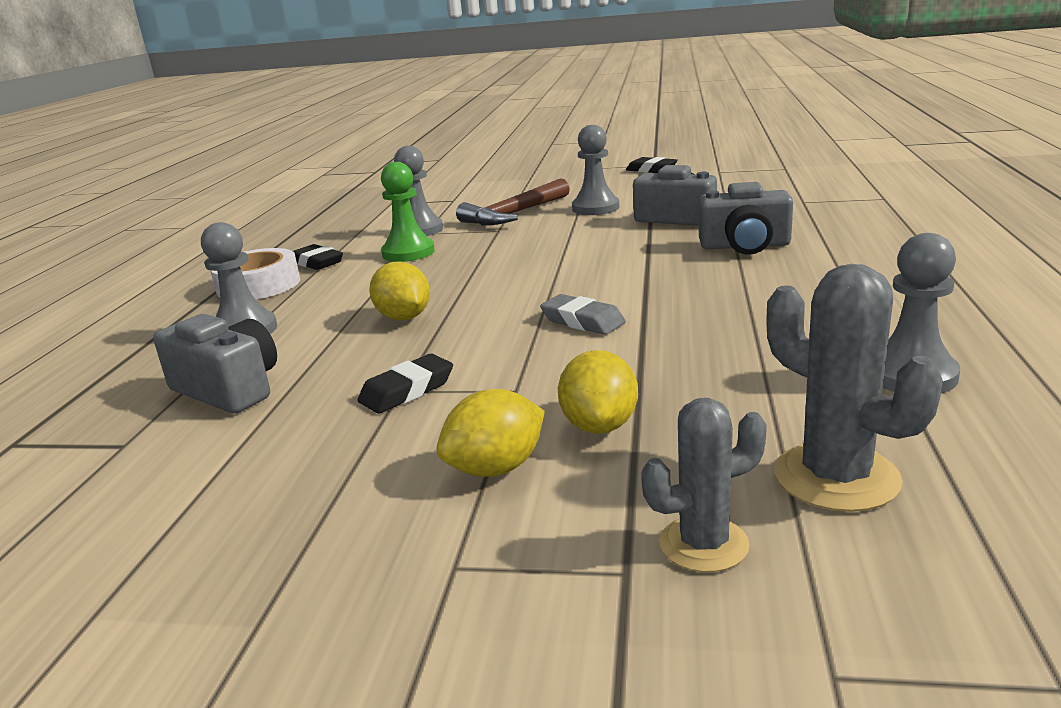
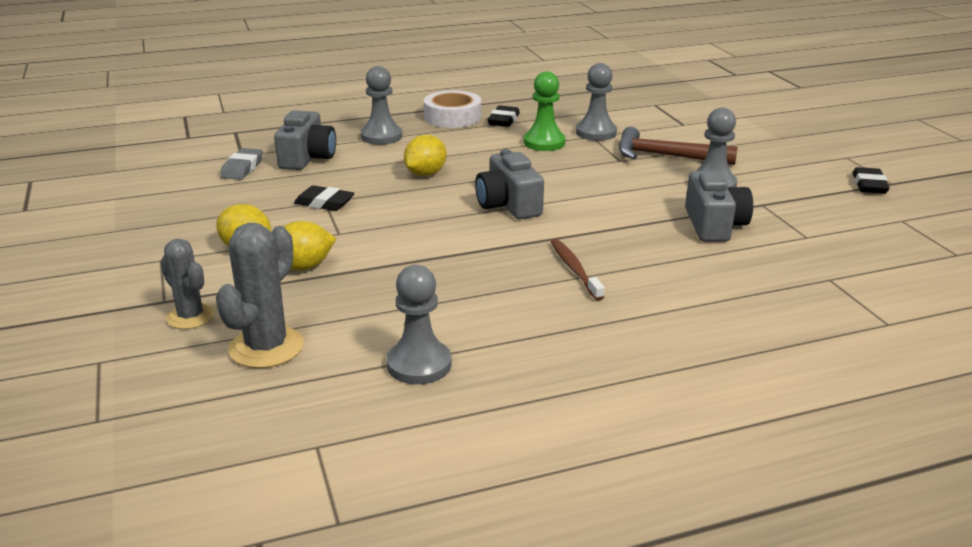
camera: 60 degrees right, 5 degrees up
(583, 321) = (451, 231): grey eraser -> grey eraser (242, 168)
(726, 277) = (574, 269): none -> brown toothbrush
(745, 246) = (658, 267): grey camera -> grey camera (508, 205)

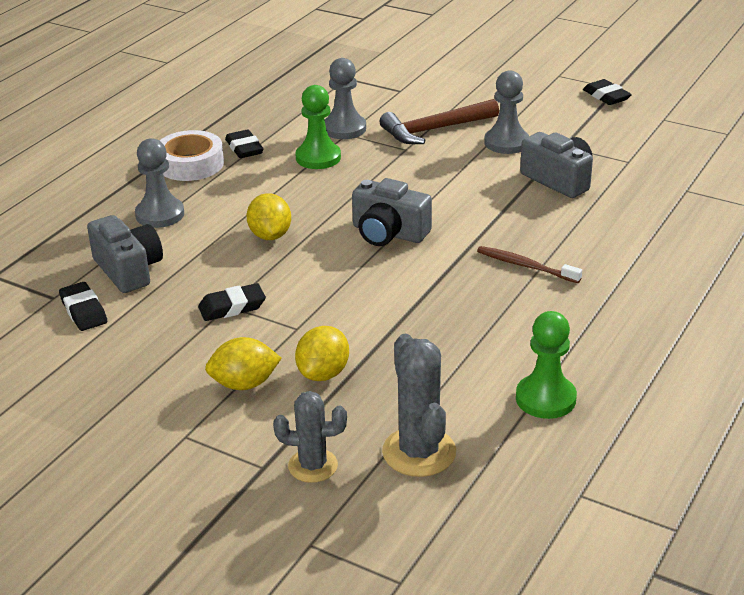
camera: 40 degrees left, 5 degrees up
(242, 168) = (84, 311): grey eraser -> black eraser
(419, 364) = (545, 399): grey pawn -> green pawn

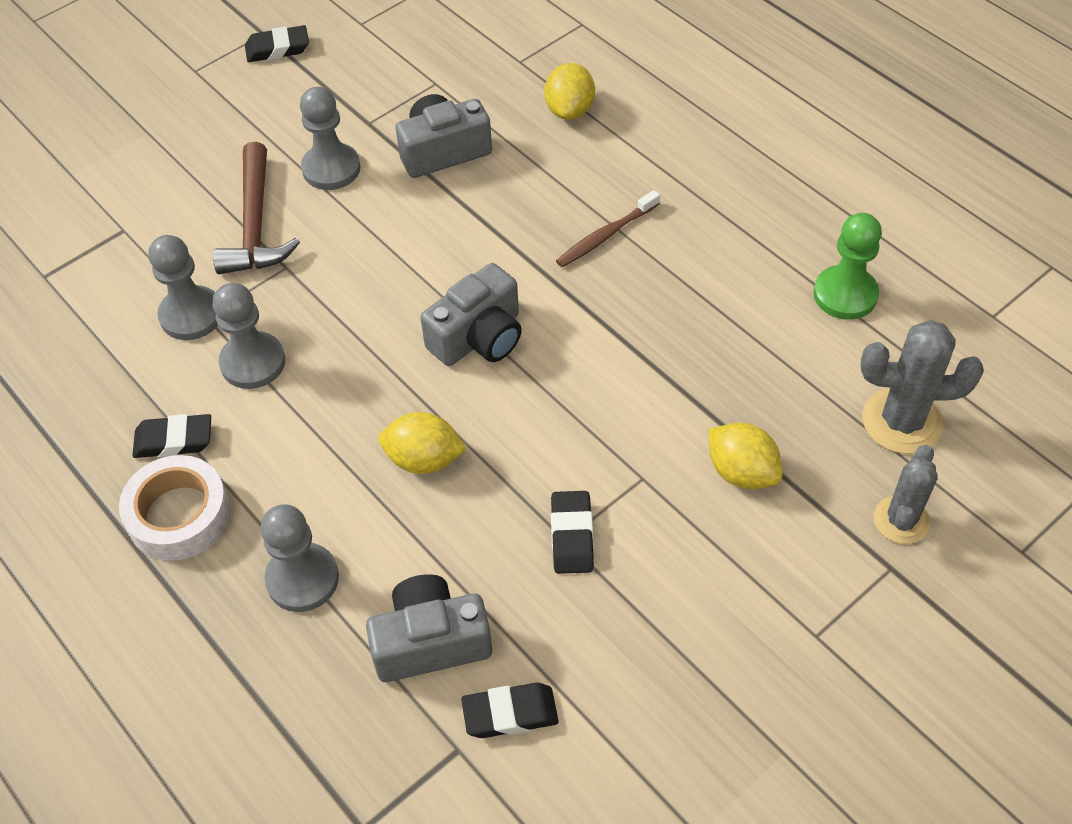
camera: 70 degrees left, 20 degrees up
(244, 384) = (736, 555): yellow lemon -> yellow lemon (570, 110)
(318, 158) = (253, 362): green pawn -> grey pawn

